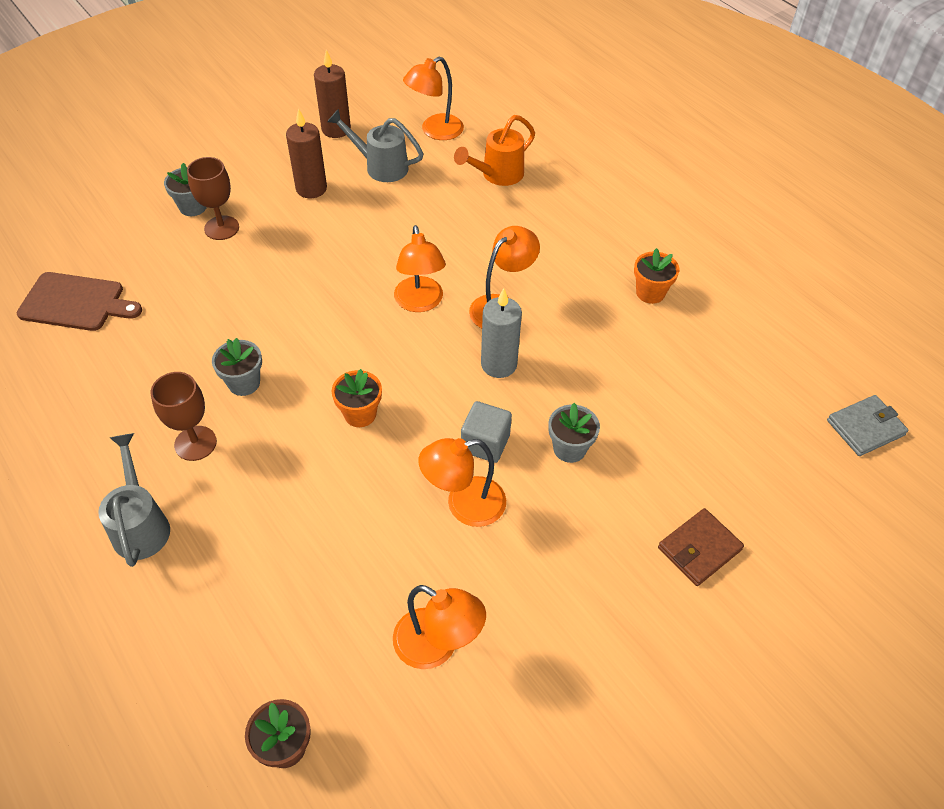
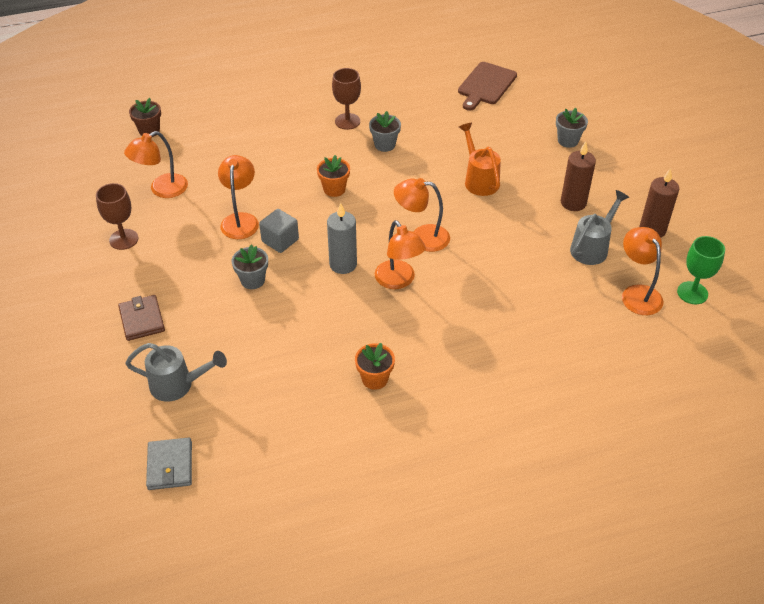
camera: 110 degrees right, 5 degrees down
(141, 525) = (302, 98): grey watering can -> grey watering can (177, 385)
(221, 228) = (539, 152): brown goblet -> brown goblet (123, 239)
(418, 99) = (692, 293): none -> green goblet
(498, 175) = (561, 321): orange watering can -> orange watering can (479, 180)

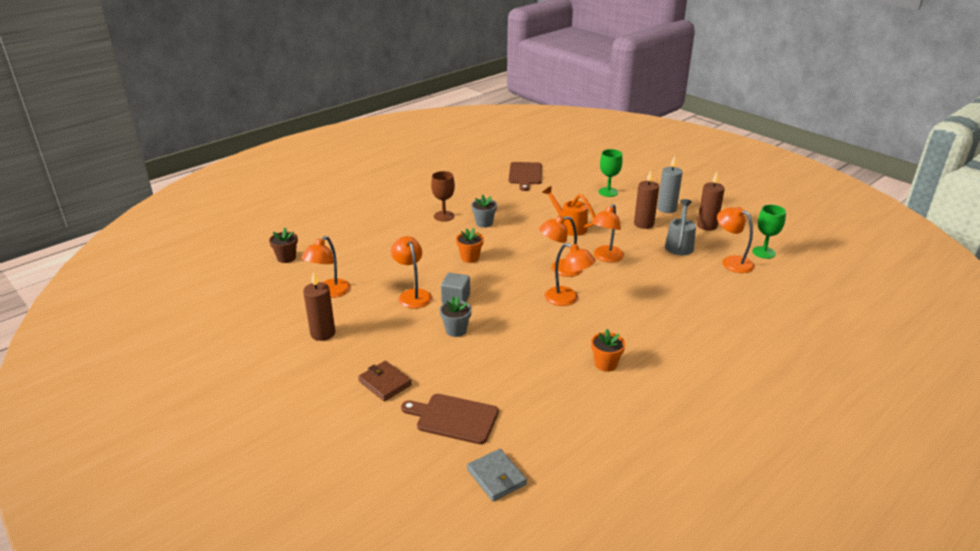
camera: 25 degrees left, 15 degrees down
(123, 239) = (323, 333): brown goblet -> brown candle
(177, 385) = (454, 418): grey watering can -> brown cutting board
(343, 264) = (517, 301): grey candle -> grey candle (666, 209)
(487, 238) = (606, 257): none -> orange lamp
(568, 141) = (608, 192): grey flower pot -> green goblet

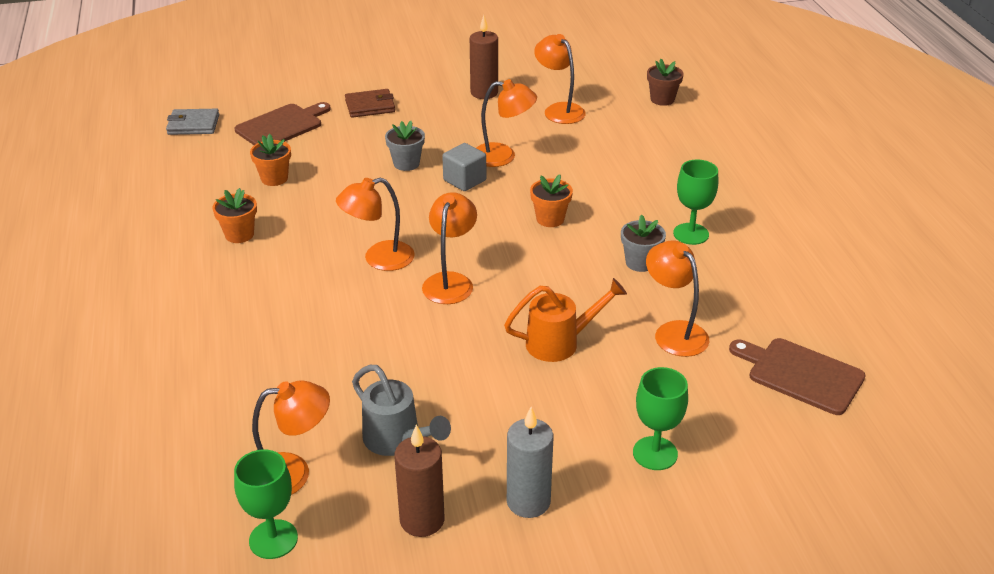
camera: 120 degrees right, 5 degrees up
(444, 216) = (691, 234): brown goblet -> green goblet
(530, 382) = (274, 178): none -> orange flower pot
(606, 257) = (439, 338): orange lamp -> orange lamp (674, 332)
(643, 224) = (499, 435): brown candle -> none

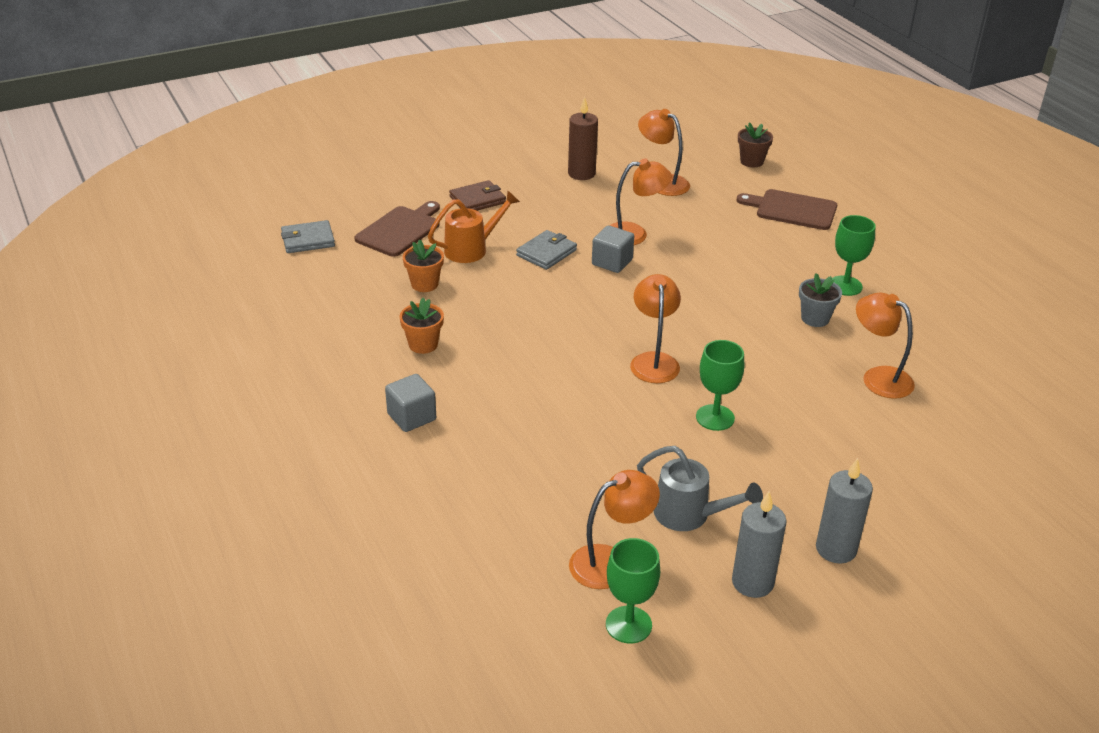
camera: 15 degrees left, 0 degrees up
(188, 301) = (411, 417): none -> grey cube
(379, 259) = (574, 349): orange lamp -> none
(406, 163) = (546, 253): grey flower pot -> grey wallet
(422, 520) = (752, 582): brown candle -> grey candle
(550, 219) = (712, 289): orange flower pot -> none
(559, 342) = (784, 402): orange watering can -> orange watering can (471, 249)
(655, 453) = (920, 487): green goblet -> green goblet (715, 417)
(801, 374) = (1004, 398): brown cutting board -> brown cutting board (792, 209)

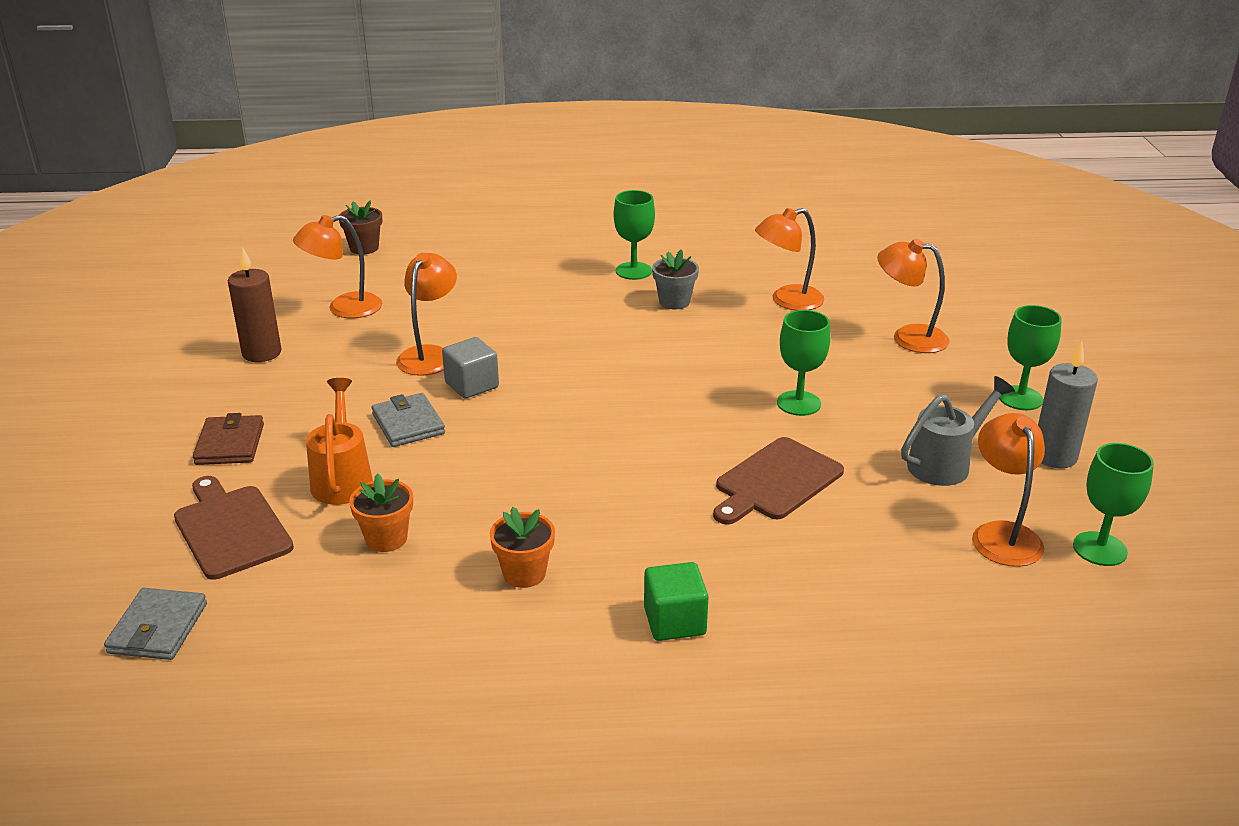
camera: 65 degrees left, 5 degrees down
(411, 417) = (674, 621): grey cube -> green cube
(653, 361) = (679, 411): orange lamp -> orange lamp (908, 337)
(792, 209) = (478, 255): brown cutting board -> brown cutting board (775, 481)
(836, 549) = (1020, 398): grey candle -> green goblet

